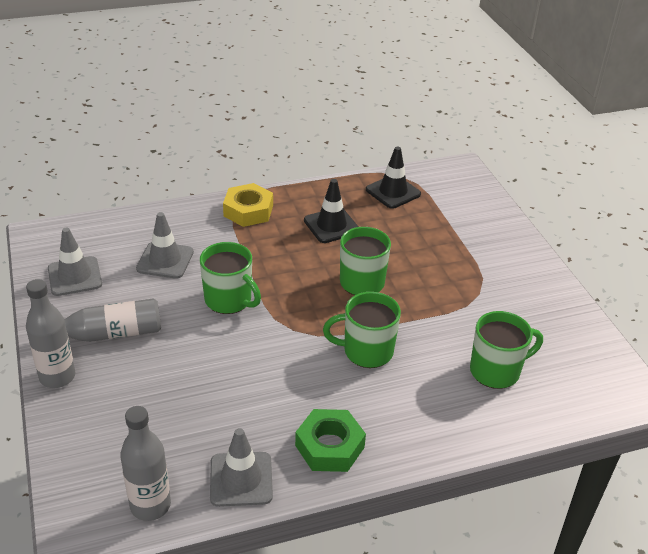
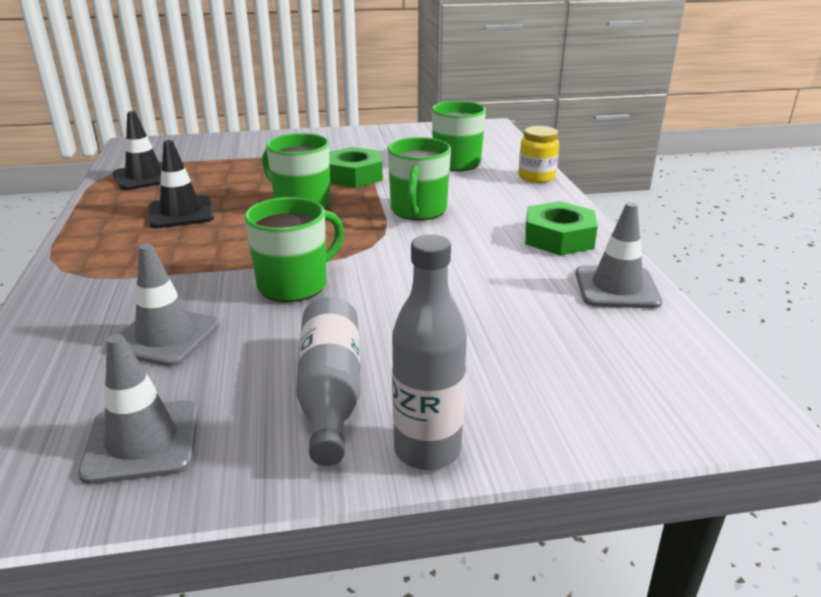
camera: 80 degrees left, 10 degrees down
(150, 505) = (677, 350): grey bottle -> none
(248, 211) = (95, 263): yellow nut -> none
(435, 303) = (354, 176): none -> green nut
(477, 435) = (536, 177): none -> yellow jar

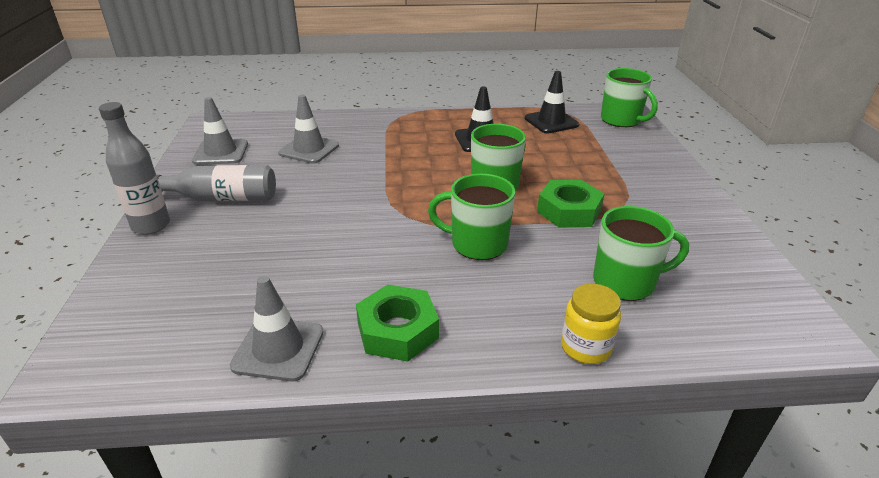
camera: 95 degrees right, 5 degrees up
(294, 285) = (353, 185): green mug -> green mug (621, 120)

